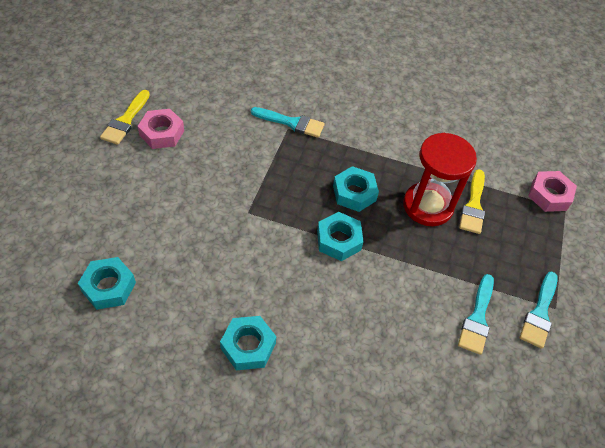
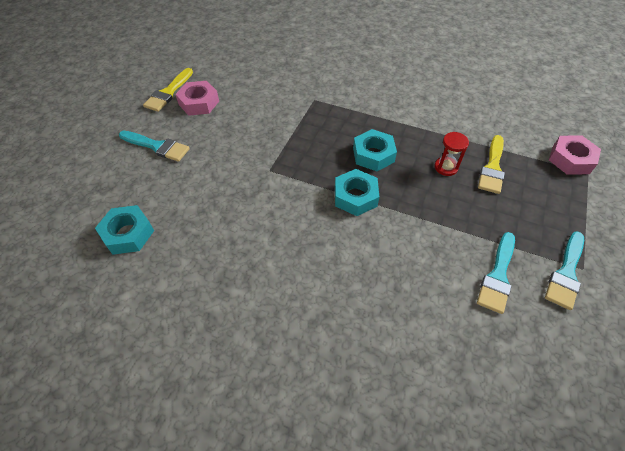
camera: 10 degrees right, 0 degrees up
(248, 346) = (255, 295): turquoise nut -> none
(291, 123) = (318, 95): turquoise brush -> turquoise brush (157, 146)
(428, 206) = (446, 167): red hourglass -> red hourglass, size x0.47

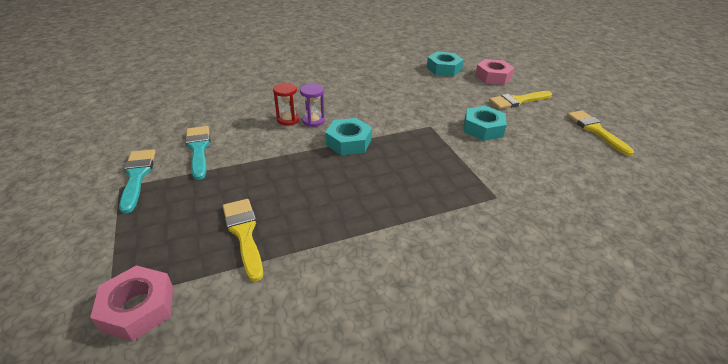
camera: 135 degrees right, 15 degrees down
(157, 146) = (517, 101): turquoise brush -> yellow brush
(199, 103) = (562, 136): pink nut -> pink nut (493, 77)
(360, 244) = (313, 121): none -> purple hourglass
(373, 155) = (372, 178): turquoise nut -> turquoise nut (483, 128)
(446, 167) = (295, 205): red hourglass -> red hourglass (288, 119)

